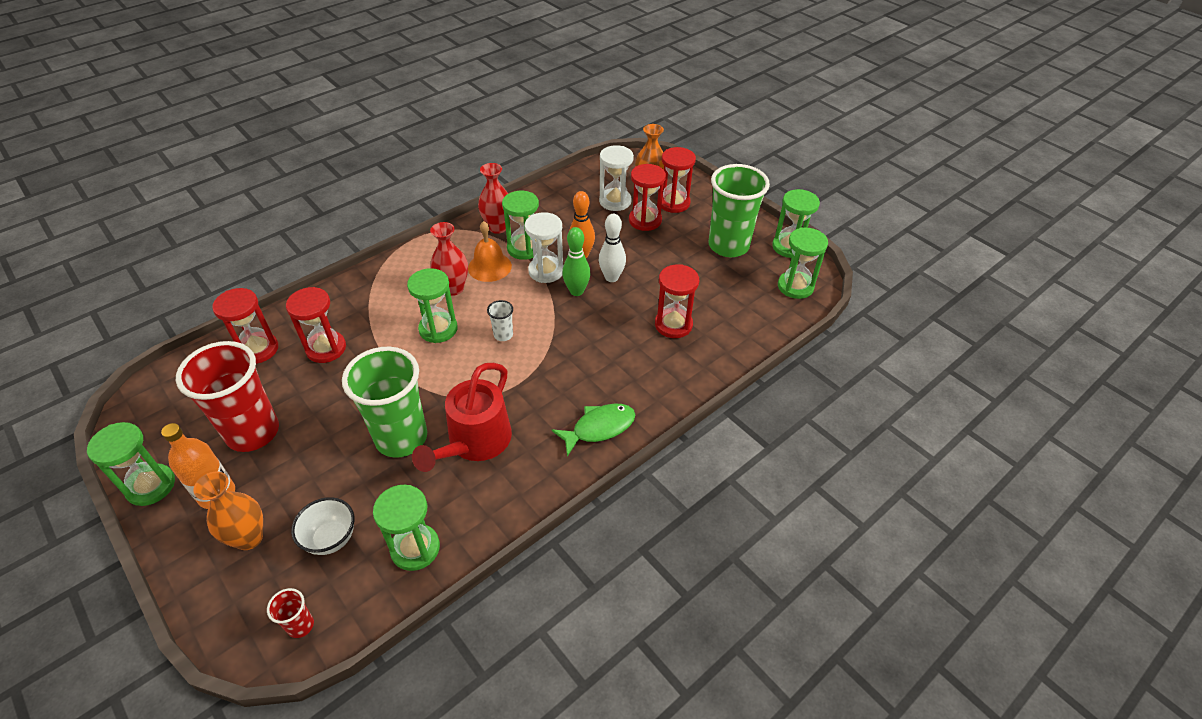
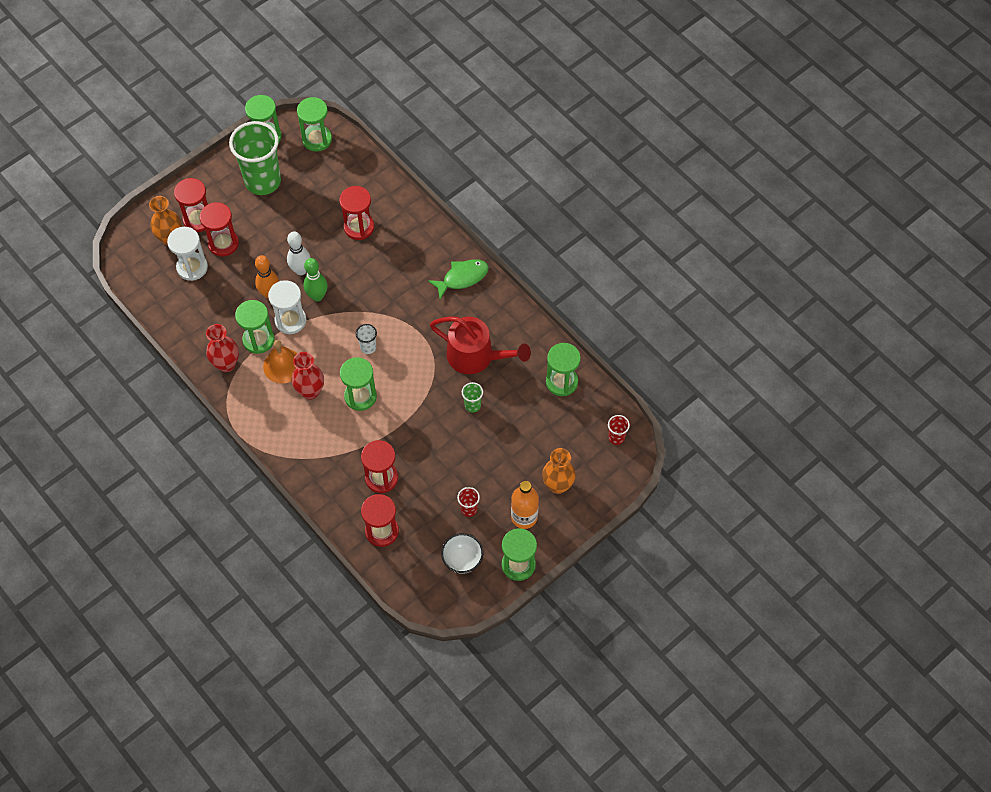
camera: 90 degrees left, 15 degrees up
(253, 432) = (469, 509): red cup -> red cup, size x0.42
(331, 538) = (556, 434): white bowl -> white bowl (462, 560)
(401, 438) = (472, 405): green cup -> green cup, size x0.42
(599, 428) = (462, 278): green fish -> green fish turned 90 degrees clockwise

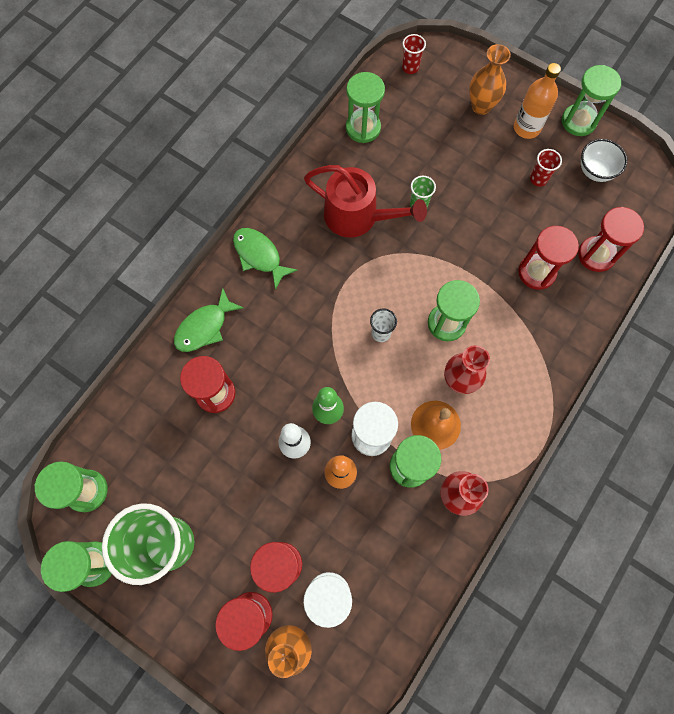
camera: 105 degrees left, 10 degrees up
(414, 229) = (205, 327): none -> green fish
(476, 356) = (357, 216): red watering can -> red watering can turned 105 degrees clockwise

